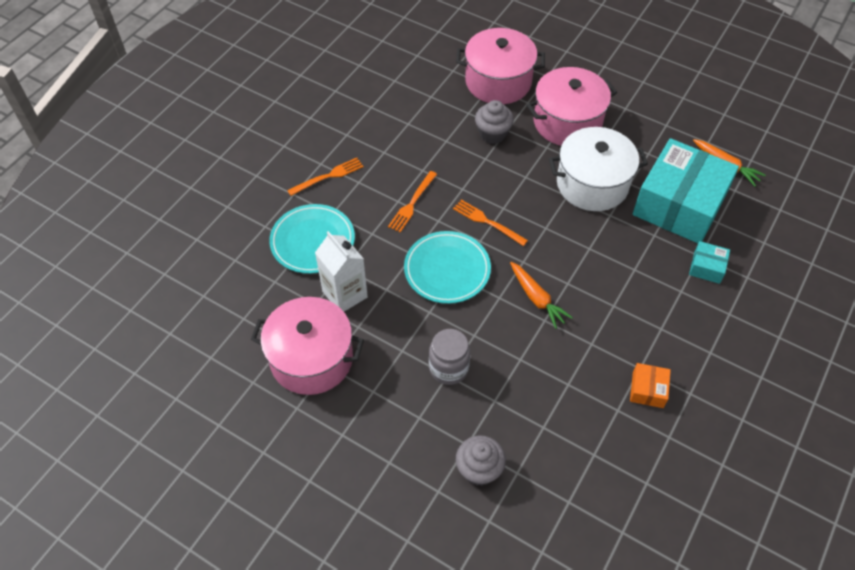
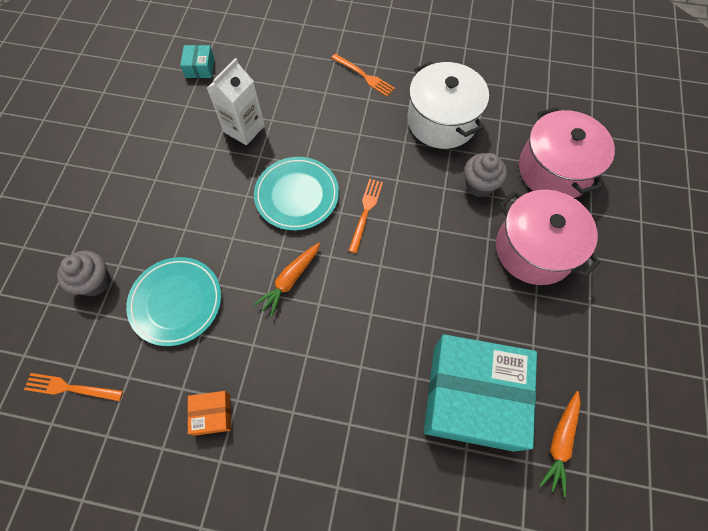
camera: 70 degrees right, 10 degrees up
(311, 359) = (174, 128): pink pot -> none
(312, 241) = (290, 89): turquoise plate -> turquoise plate (176, 302)
(412, 203) = (361, 145): orange fork -> orange fork (70, 388)
(448, 368) = (191, 228): grey jar -> none
(592, 184) = (459, 296): white pot -> white pot (442, 121)
(707, 267) = (393, 448): turquoise box -> turquoise box (200, 68)

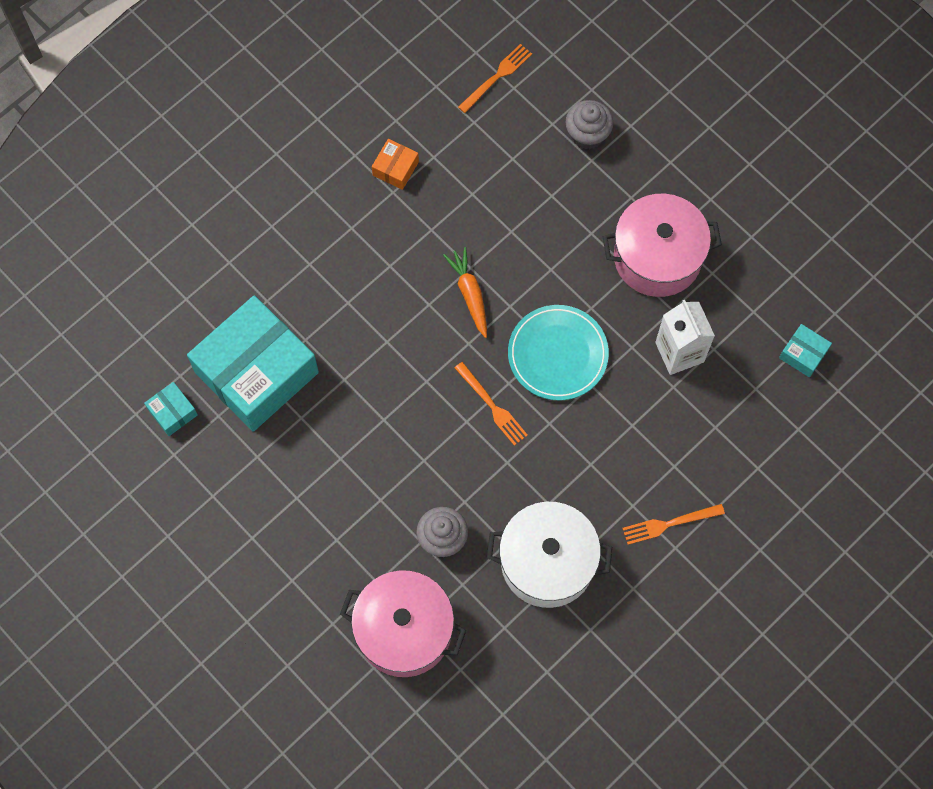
camera: 125 degrees right, 5 degrees up
(176, 302) = (518, 190): turquoise plate -> none
(534, 249) = (338, 533): pink pot -> pink pot (657, 257)
(560, 442) = (172, 412): orange carrot -> turquoise box

